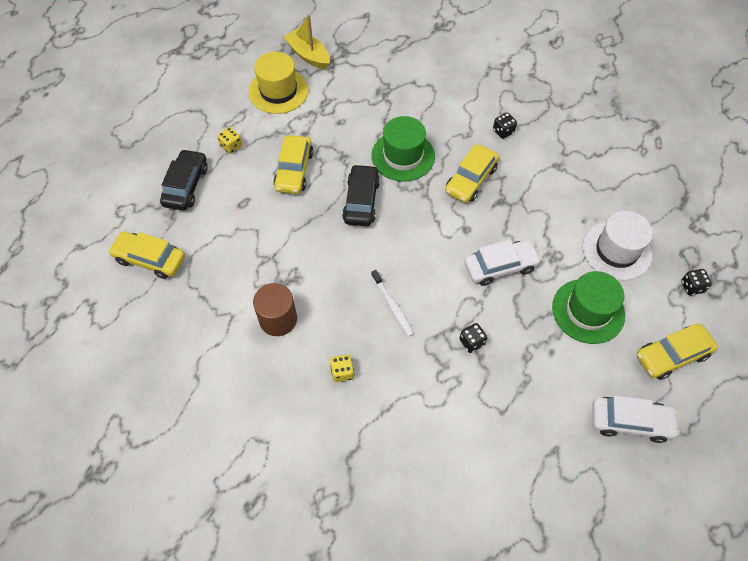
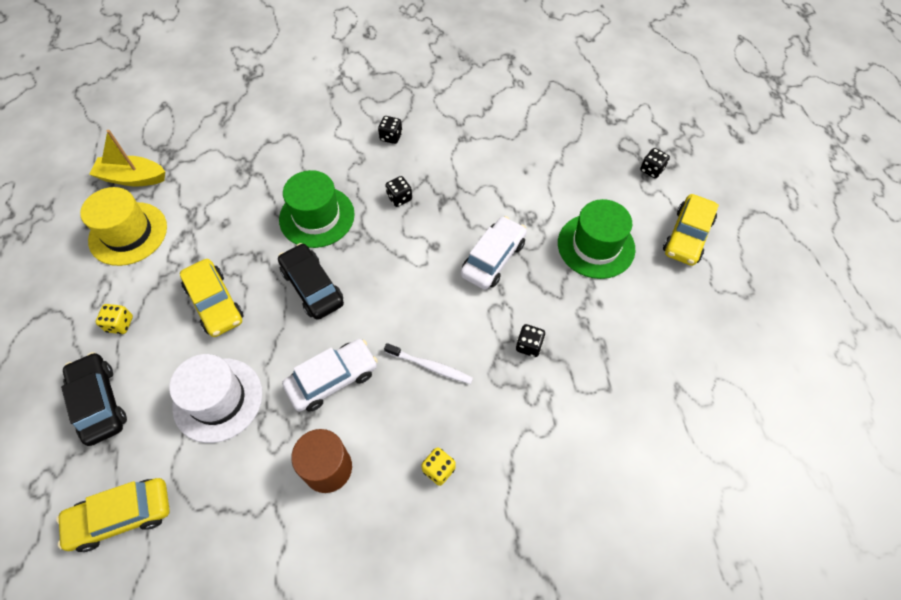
camera: 40 degrees left, 0 degrees up
(470, 179) = (399, 198): yellow car -> black dice
(616, 250) = (572, 179): white hat -> white hat (218, 399)
(630, 422) = (708, 315): white car -> white car (332, 379)

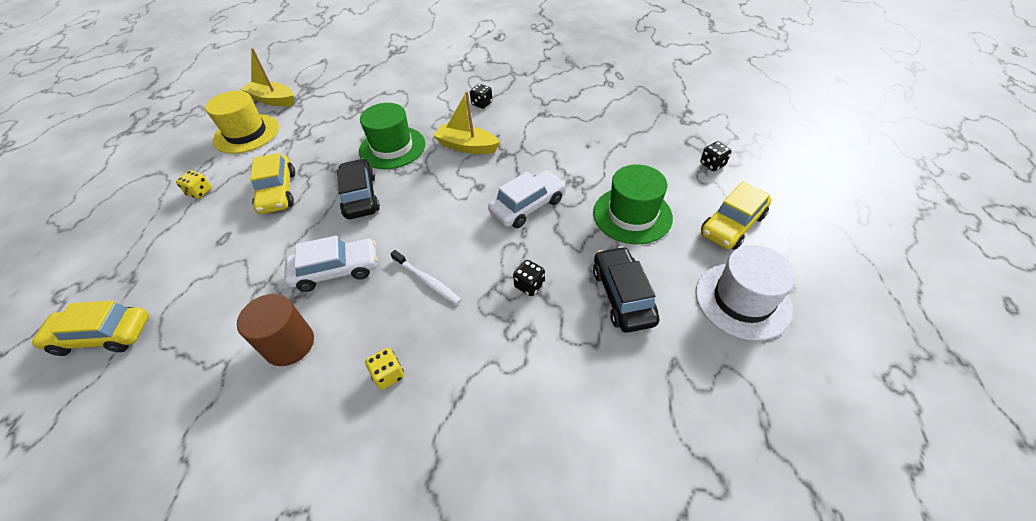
camera: 20 degrees right, 10 degrees down
(99, 402) = (148, 244): black car -> black car (622, 296)
(218, 399) = (235, 263): white hat -> white hat (742, 300)
(399, 198) = (467, 146): black dice -> yellow boat

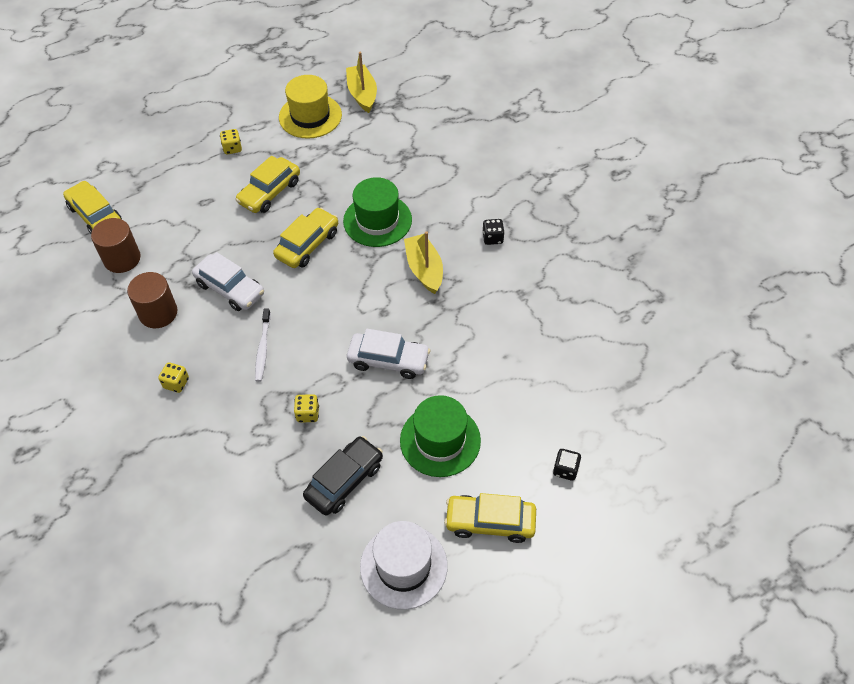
camera: 50 degrees right, 5 degrees up
(186, 341) = (122, 259): none -> brown cylinder
(360, 196) = (307, 244): black car -> yellow car
(529, 285) = (308, 414): black dice -> yellow dice

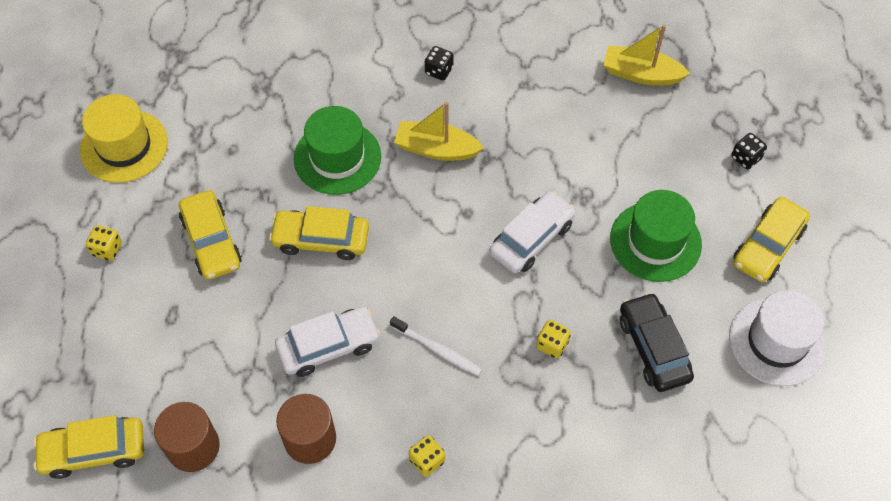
camera: 60 degrees left, 5 degrees up
(307, 244) = (321, 239): yellow car -> yellow car turned 60 degrees counterclockwise
(362, 94) = (134, 80): yellow boat -> yellow boat (641, 74)

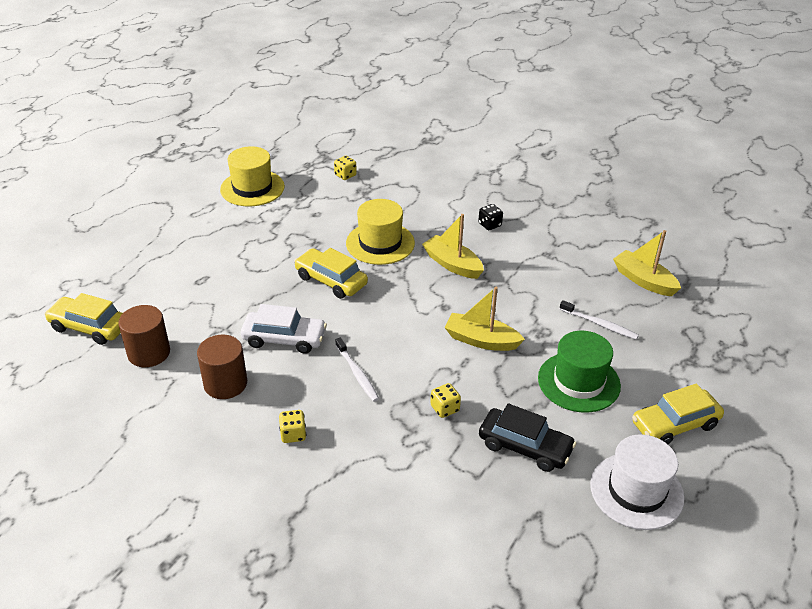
camera: 30 degrees right, 20 degrees down
(107, 249) = (195, 232): yellow dice -> yellow dice (345, 175)
(211, 241) = (260, 253): yellow car -> none
(337, 157) = (380, 243): green hat -> yellow hat
(532, 238) = (481, 340): white car -> yellow boat
(632, 156) = (600, 324): none -> white toothbrush
(653, 348) = (525, 447): black car -> black car turned 105 degrees clockwise
(746, 158) = (696, 362): black dice -> none

